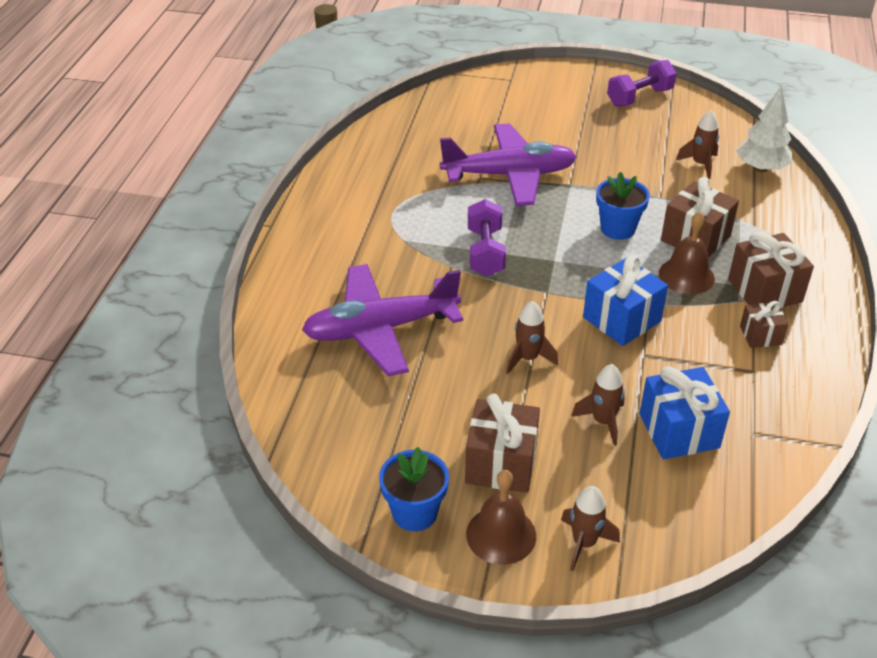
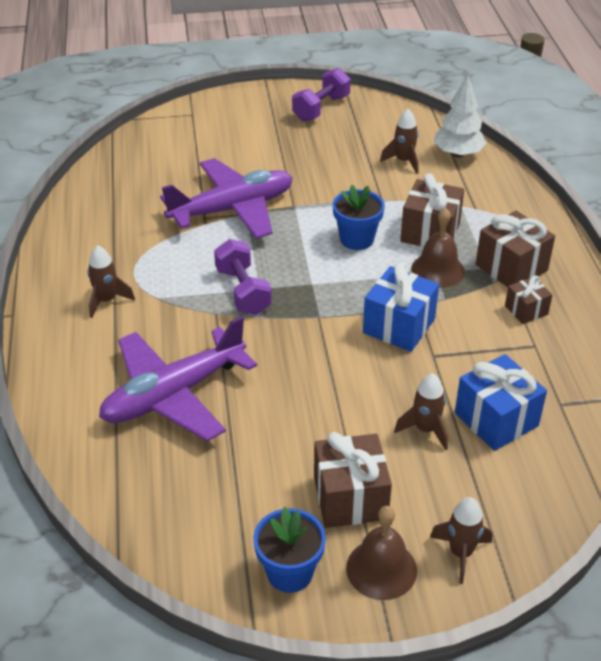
camera: 20 degrees left, 0 degrees up
(528, 358) = (329, 386): brown rocket -> brown rocket (107, 301)

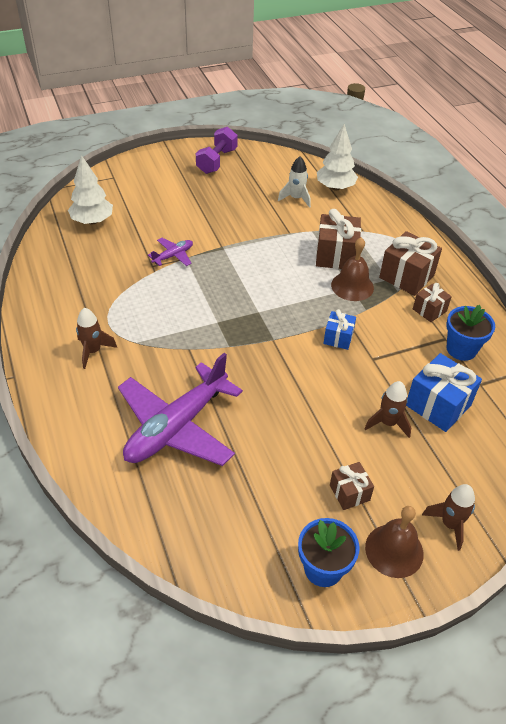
camera: 15 degrees left, 5 degrees up
(152, 160) = (92, 221): none -> white tree
(232, 209) = (173, 256): purple plane -> purple plane, size x0.44
(243, 291) = (205, 326): purple dumbbell -> none
(350, 498) = (349, 493): brown gift -> brown gift, size x0.58
(357, 239) = (281, 269): blue flower pot -> blue flower pot (461, 349)
(399, 326) = (338, 338): blue gift -> blue gift, size x0.58
(403, 161) = (296, 198): brown rocket -> white rocket

